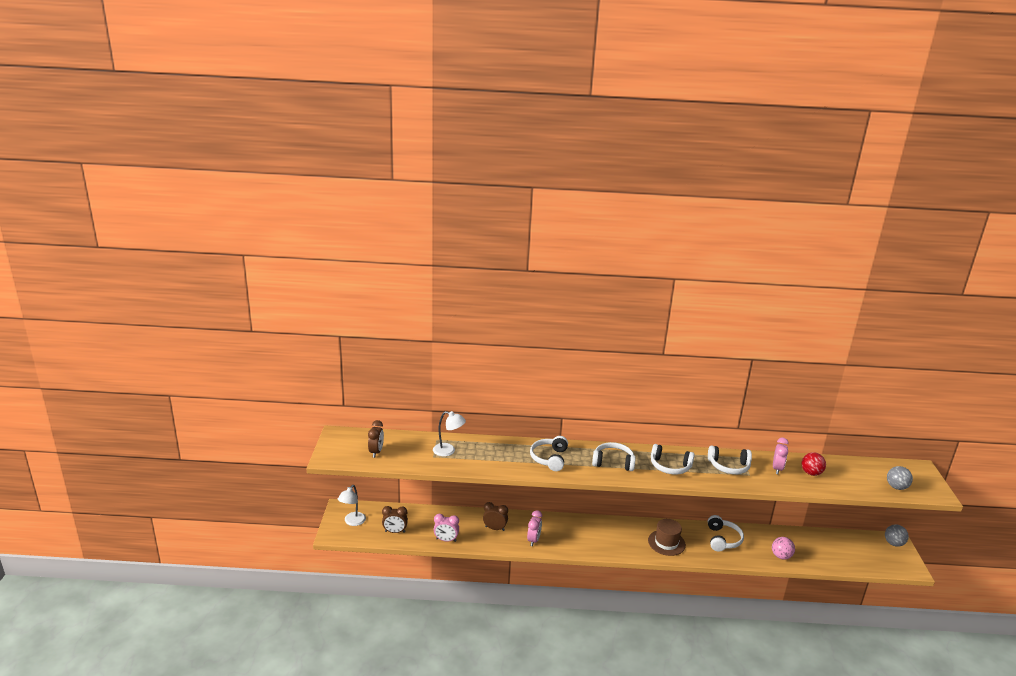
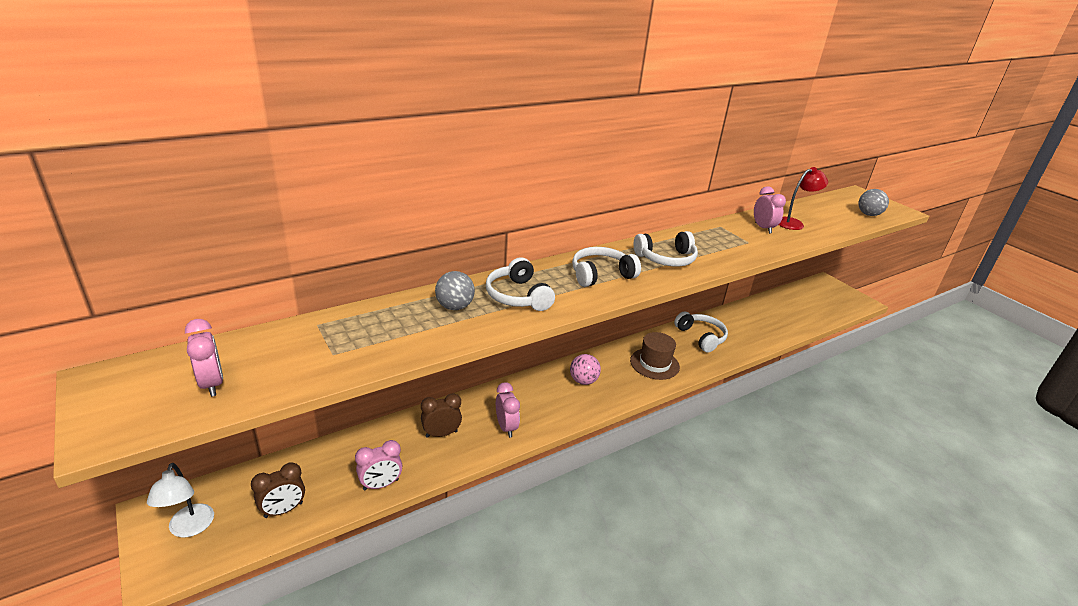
camera: 35 degrees left, 5 degrees up
(376, 452) = (212, 384): brown clock -> pink clock
(448, 451) = (353, 336): white lamp -> none
(729, 466) = (720, 240): white headphones -> none
(781, 556) = (764, 333): pink ball -> pink ball (583, 381)
(811, 473) = (794, 223): red ball -> red lamp
(893, 543) = (827, 285): grey ball -> grey ball (455, 307)

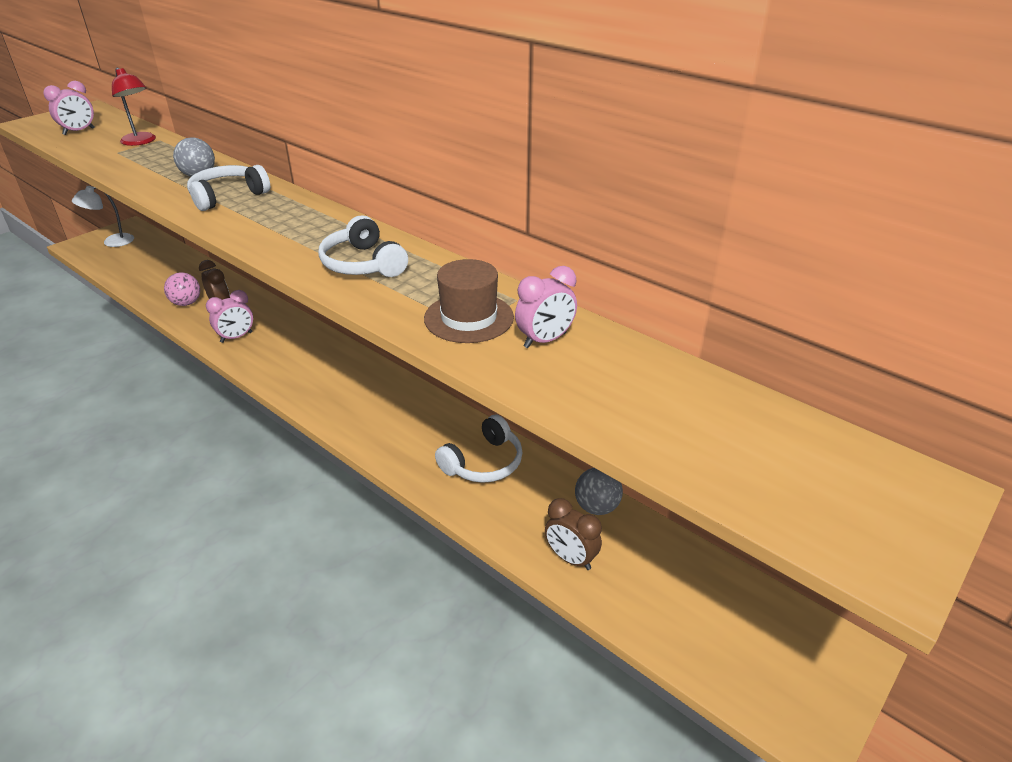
camera: 75 degrees right, 5 degrees up
(283, 510) = (127, 266): brown clock -> brown clock (570, 558)
(381, 485) = (154, 295): pink clock -> none
(583, 381) = (330, 371): pink ball -> pink ball (186, 303)
(601, 275) = (294, 229): white headphones -> none
(654, 364) = (390, 423): brown hat -> brown hat (469, 318)
(794, 223) = (604, 376): red lamp -> red lamp (141, 142)
(868, 214) = (779, 493): grey ball -> grey ball (596, 507)

